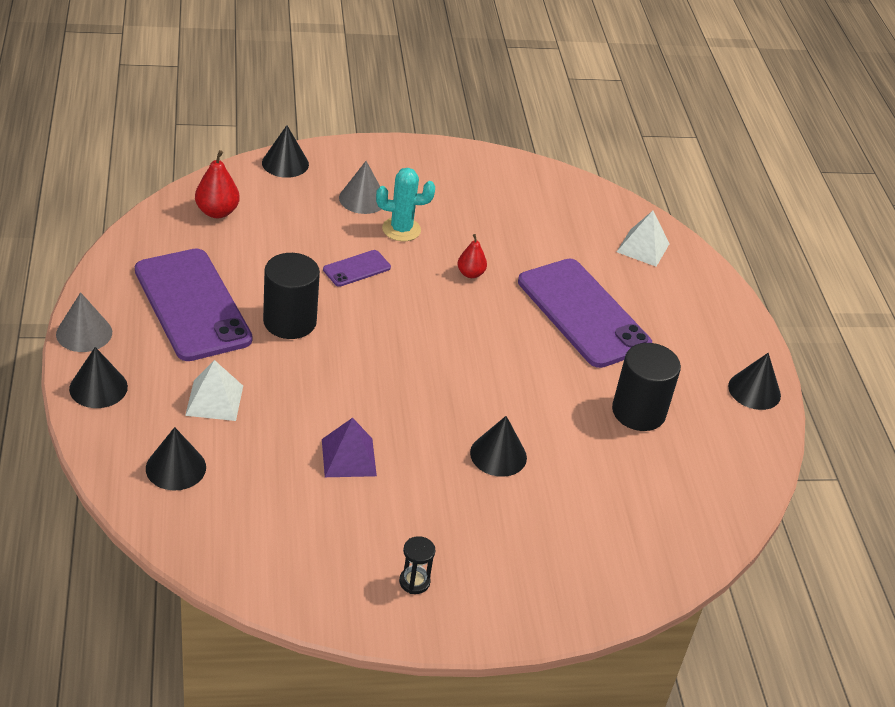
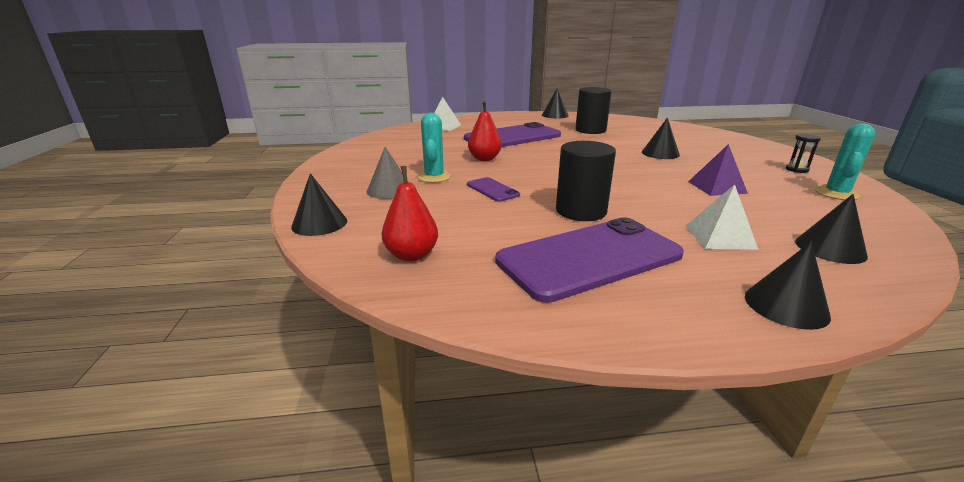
camera: 85 degrees left, 15 degrees down
(84, 333) = (702, 330): grey cone -> none
(314, 567) = (836, 193): none -> turquoise cactus
(470, 274) = (484, 159): red pear -> red pear, size x1.52

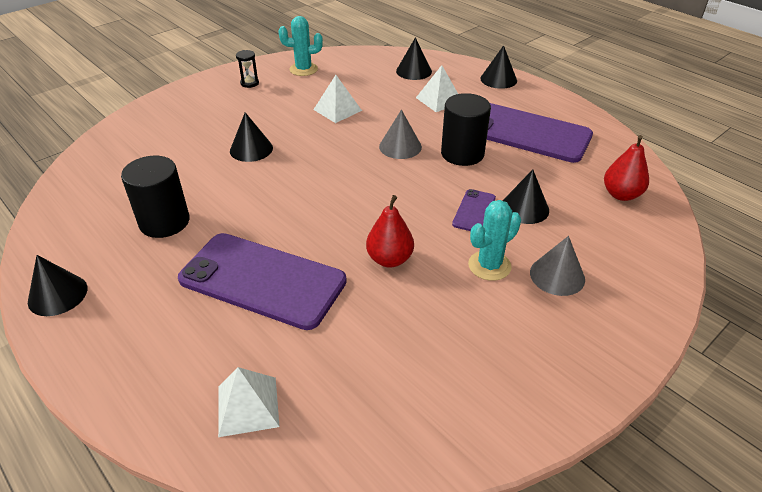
camera: 125 degrees left, 15 degrees up
(319, 223) = (661, 269): black cone -> black cone (524, 208)
(620, 192) = (400, 146): none -> grey cone
(717, 187) = (337, 110): purple pyramid -> white pyramid

